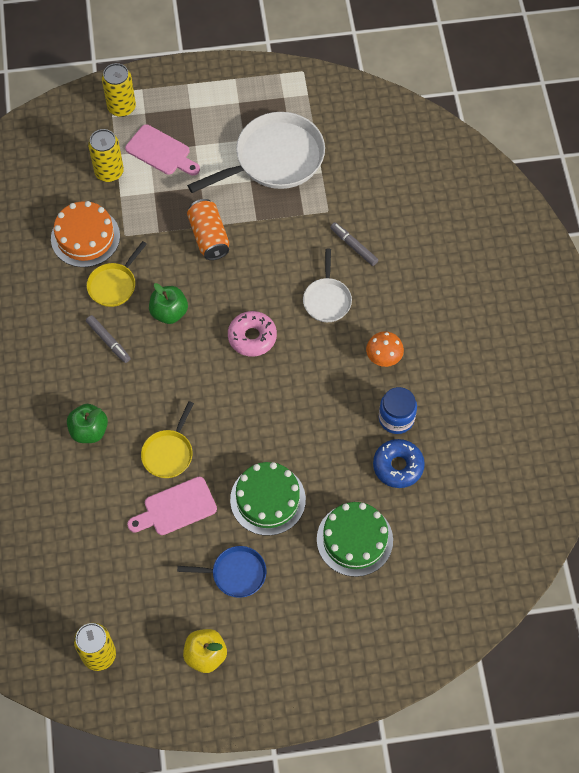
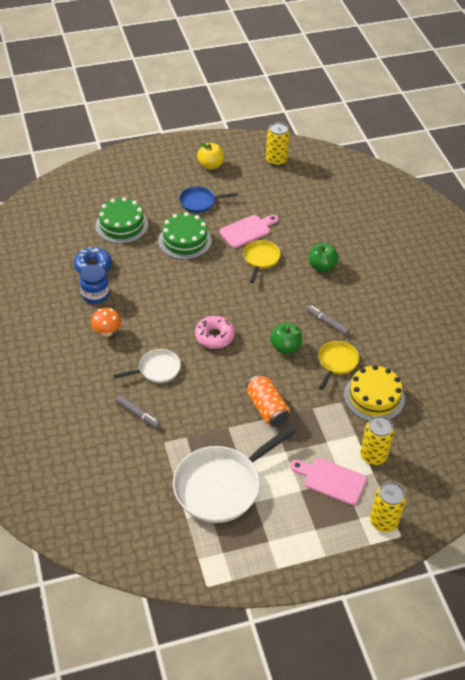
camera: 170 degrees right, 15 degrees down
(85, 237) = (374, 397): orange cake -> yellow cake
(327, 299) = (157, 369): white pan -> white pan turned 75 degrees clockwise

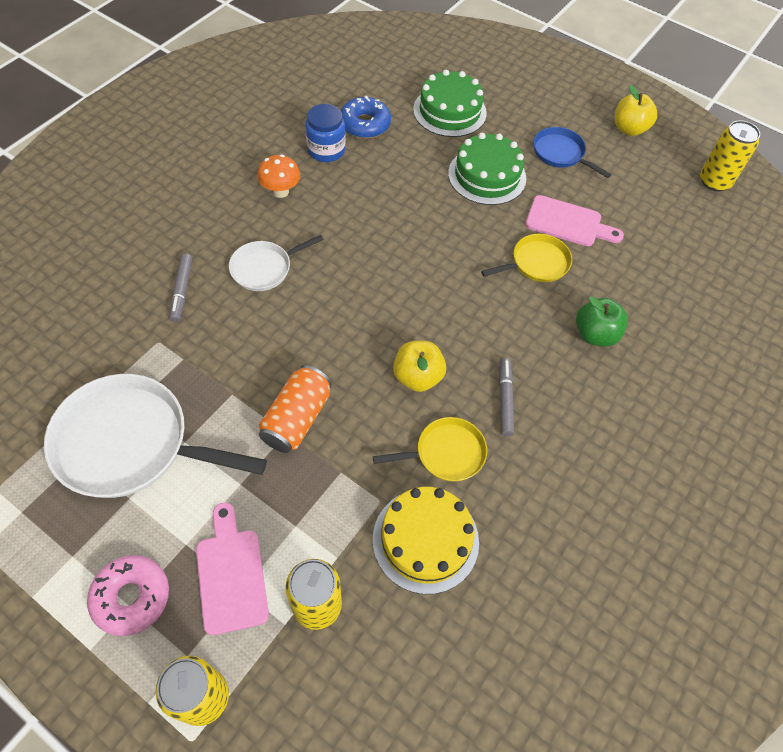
camera: 50 degrees right, 10 degrees up
(157, 369) = (264, 268): white pan -> white pan turned 120 degrees clockwise
(214, 336) = (366, 292): pink donut -> pink donut (131, 597)
(285, 347) = (417, 377): green apple -> yellow apple

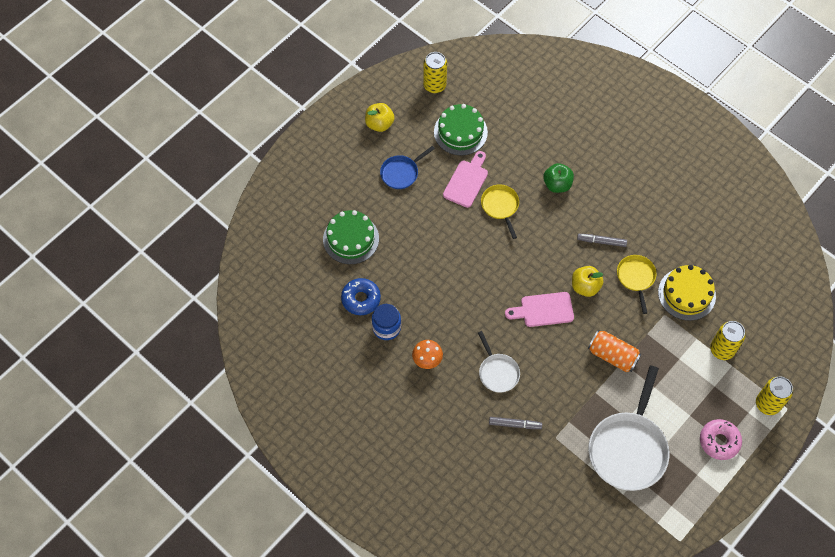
camera: 80 degrees left, 5 degrees up
(231, 574) = (706, 391): pink cutting board -> pink cutting board (543, 310)
(487, 176) = (420, 223): green cake -> green cake (460, 132)

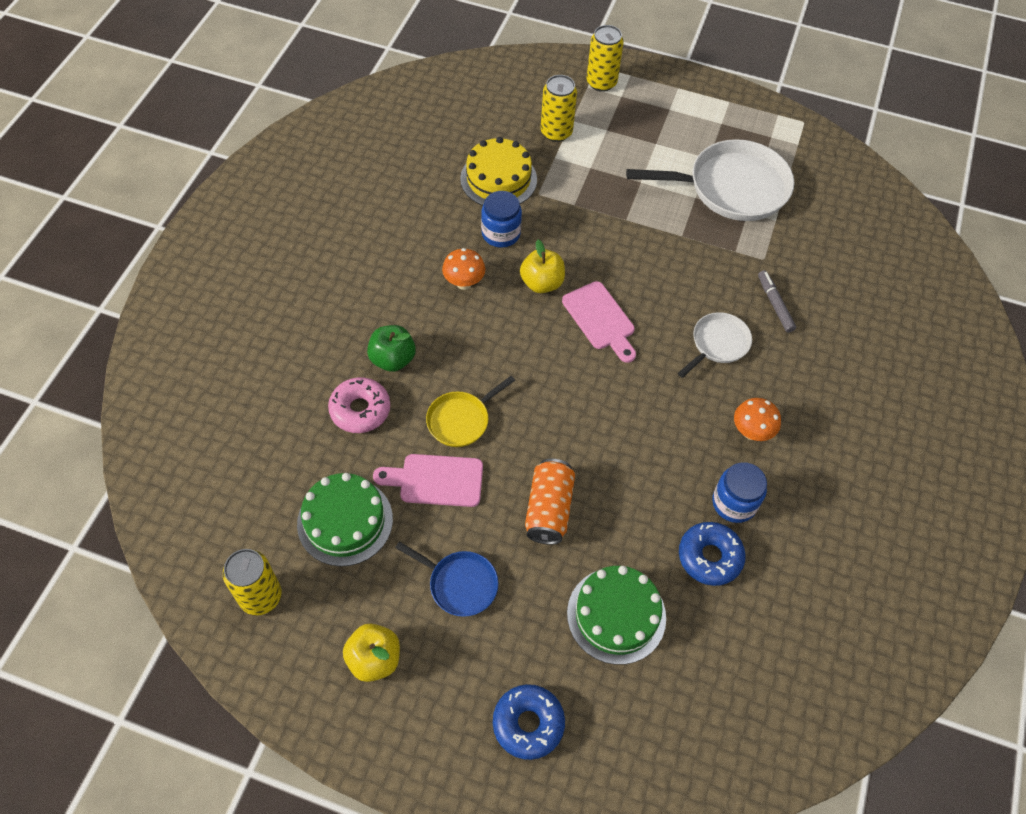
camera: 115 degrees left, 5 degrees down
(316, 178) = (528, 724): none -> blue donut
(601, 241) = (464, 283): grey marker -> orange mushroom
(612, 355) = (623, 230): orange can -> orange can (548, 509)
(636, 277) = (501, 233): yellow pan -> blue jar
(719, 441) = (671, 113): pink donut -> pink donut (360, 410)

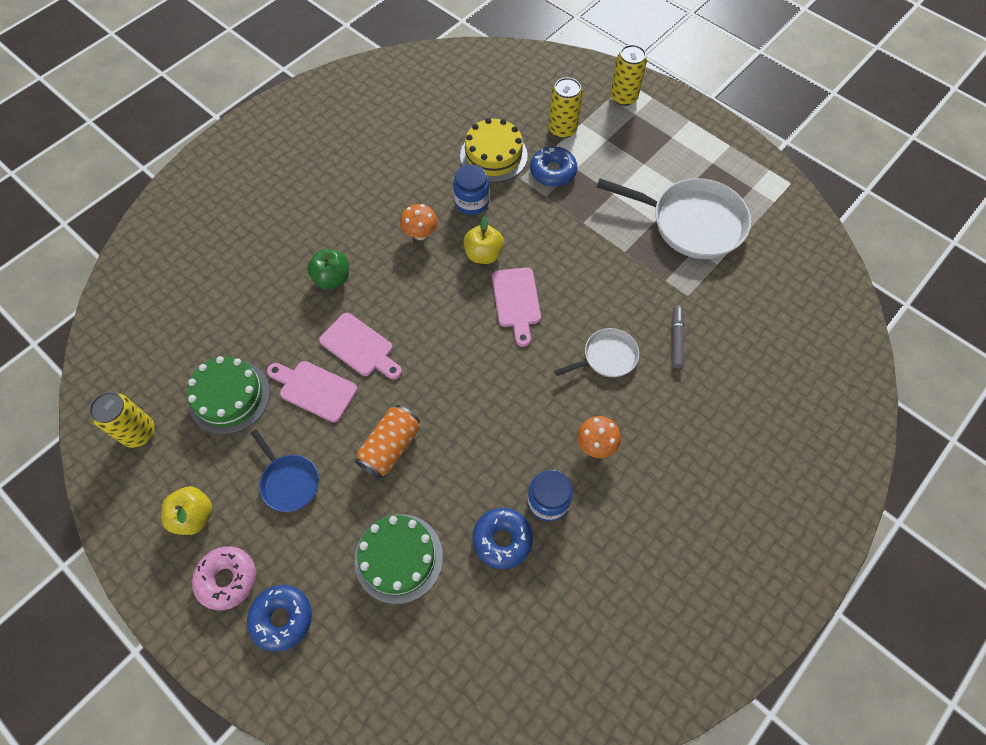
camera: 25 degrees right, 5 degrees up
(360, 410) = (287, 311): pink donut -> pink donut (227, 579)
(461, 420) = (359, 347): yellow pan -> pink cutting board
(569, 178) = (553, 172): none -> blue donut

